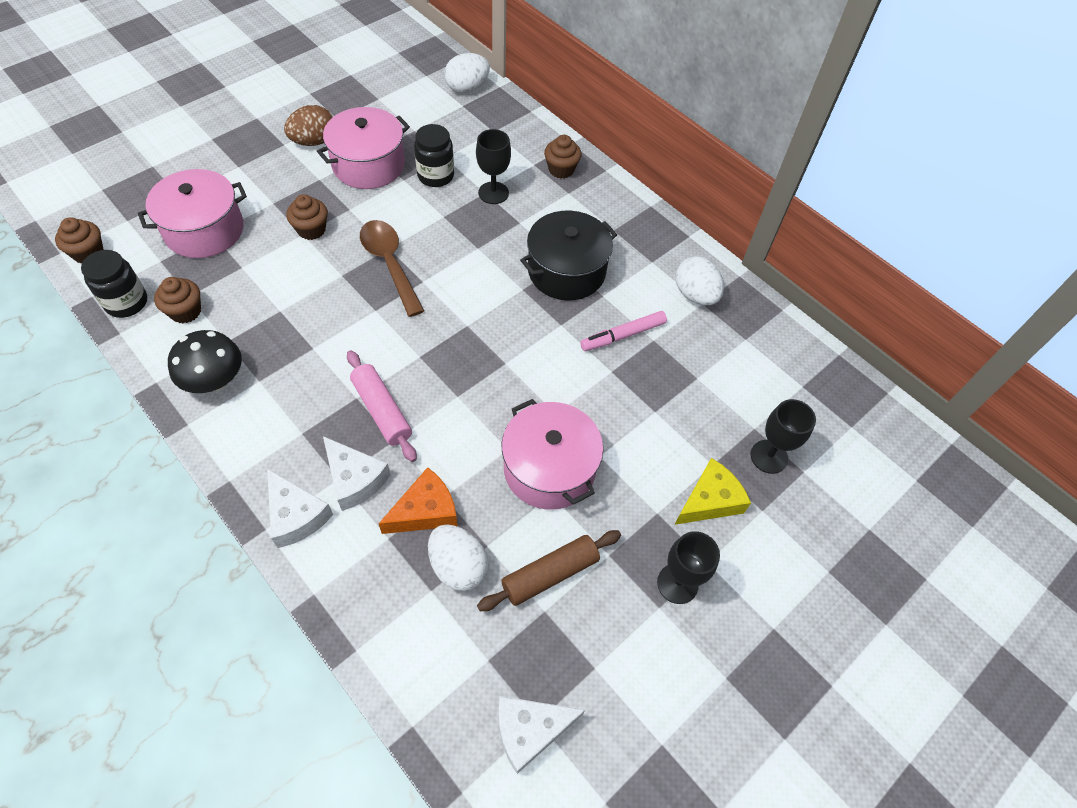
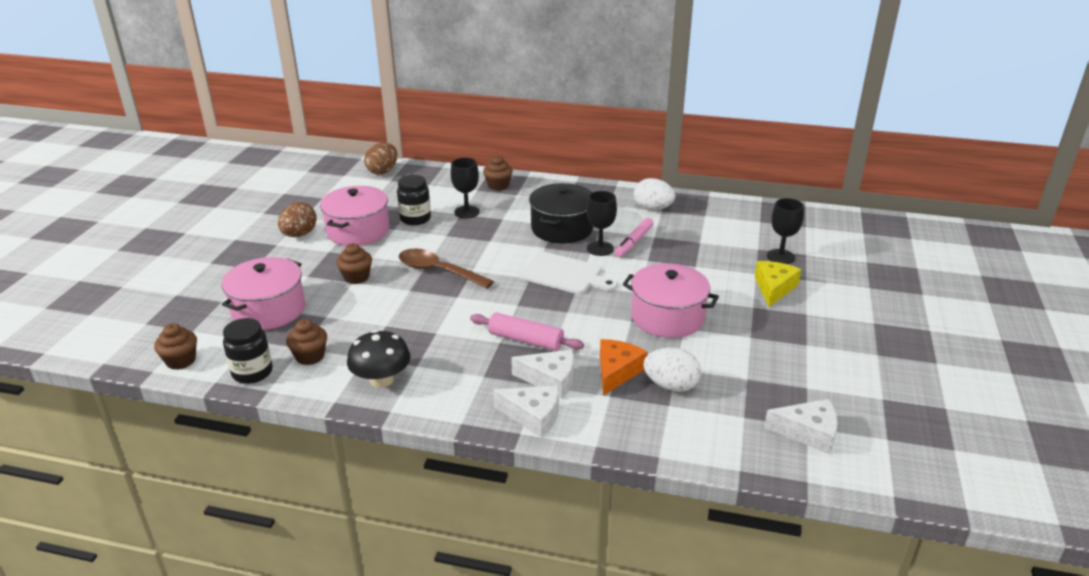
camera: 30 degrees left, 25 degrees down
(467, 88) = (383, 171): white egg -> brown egg
(505, 341) = (564, 274): none -> white cutting board
(530, 730) = (808, 432): white cheese -> white cheese turned 120 degrees counterclockwise
(550, 574) = (729, 361): brown rolling pin -> none
(677, 583) = (802, 330): black goblet -> black goblet (600, 248)

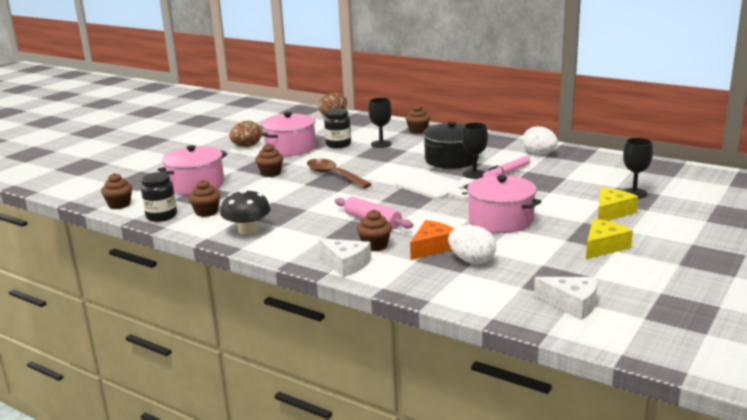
camera: 20 degrees right, 10 degrees down
(550, 380) = (375, 245): white cheese -> brown cupcake
(793, 341) = (603, 246): none -> yellow cheese

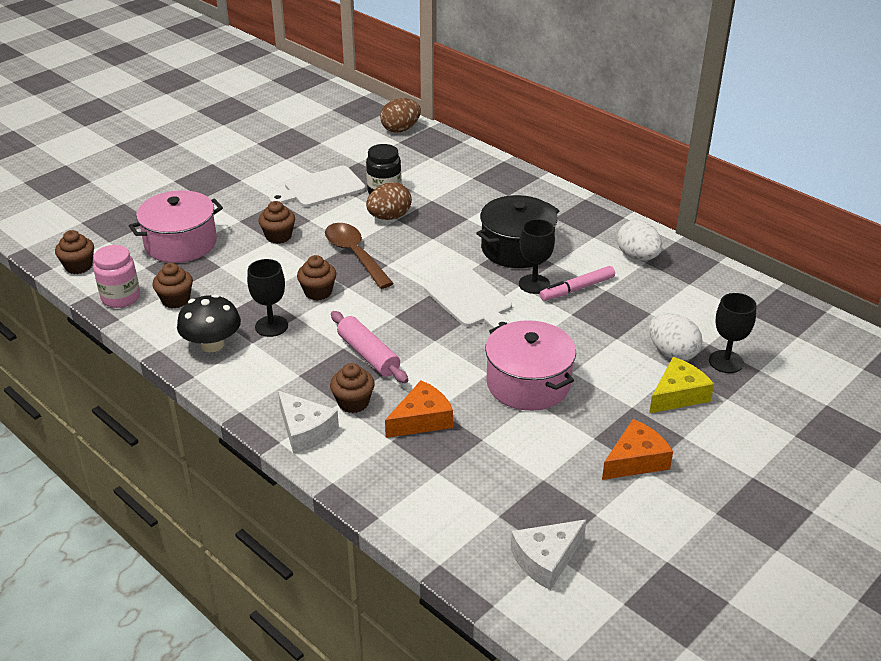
camera: 10 degrees right, 15 degrees up
(161, 216) = (121, 297): black jar -> pink jar
(246, 146) = (268, 176): brown egg -> brown egg (389, 217)
(290, 148) = (321, 188): pink pot -> white cutting board
(381, 144) = (439, 200): black goblet -> black goblet (271, 326)
(418, 131) = (498, 179): brown cupcake -> brown cupcake (318, 292)
(472, 261) = (459, 454): white egg -> white egg (672, 353)
(572, 304) = (546, 559): white cheese -> white cheese turned 105 degrees clockwise
(603, 246) = (635, 460): yellow cheese -> orange cheese

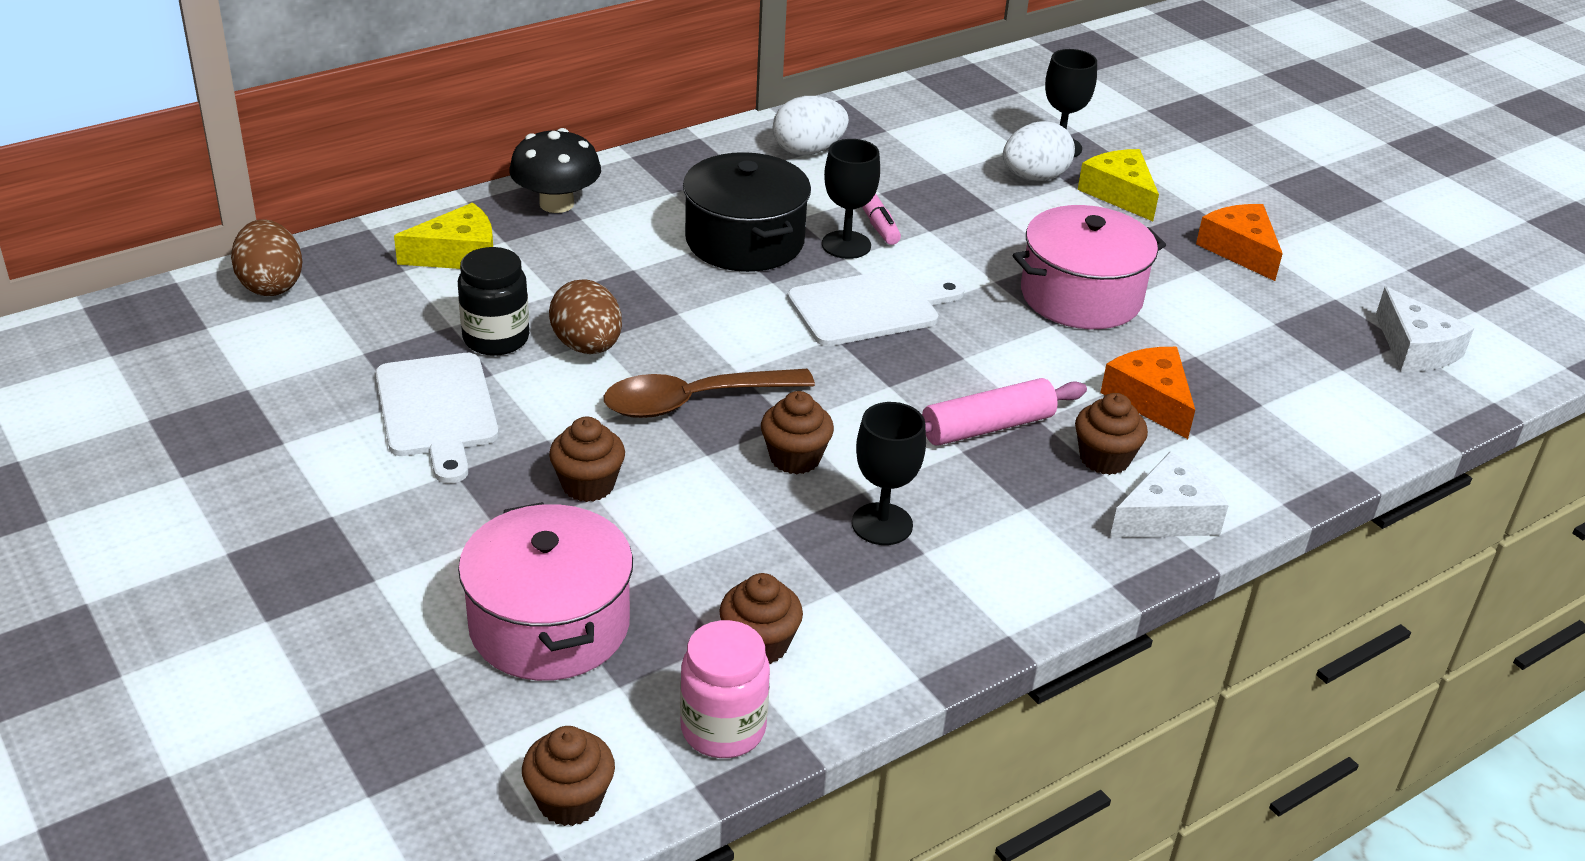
camera: 80 degrees left, 0 degrees up
(212, 344) = (919, 603): black mushroom -> black mushroom (556, 203)
(452, 168) = (458, 254): none -> yellow cheese

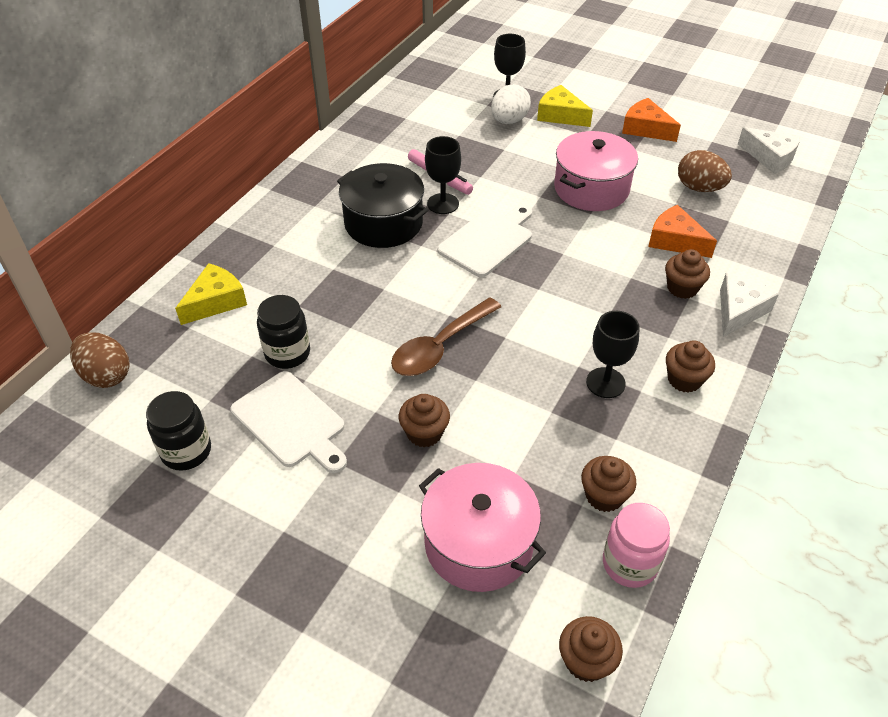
camera: 25 degrees left, 10 degrees up
(293, 393) = (186, 451): none -> black jar
(556, 203) = (250, 240): black mushroom -> none
(587, 346) = (348, 335): brown egg -> brown egg (699, 188)
(795, 458) = (526, 360): brown cupcake -> brown cupcake (684, 379)
(808, 151) = (372, 147): white egg -> none
(987, 427) = (609, 293): pink rolling pin -> none

